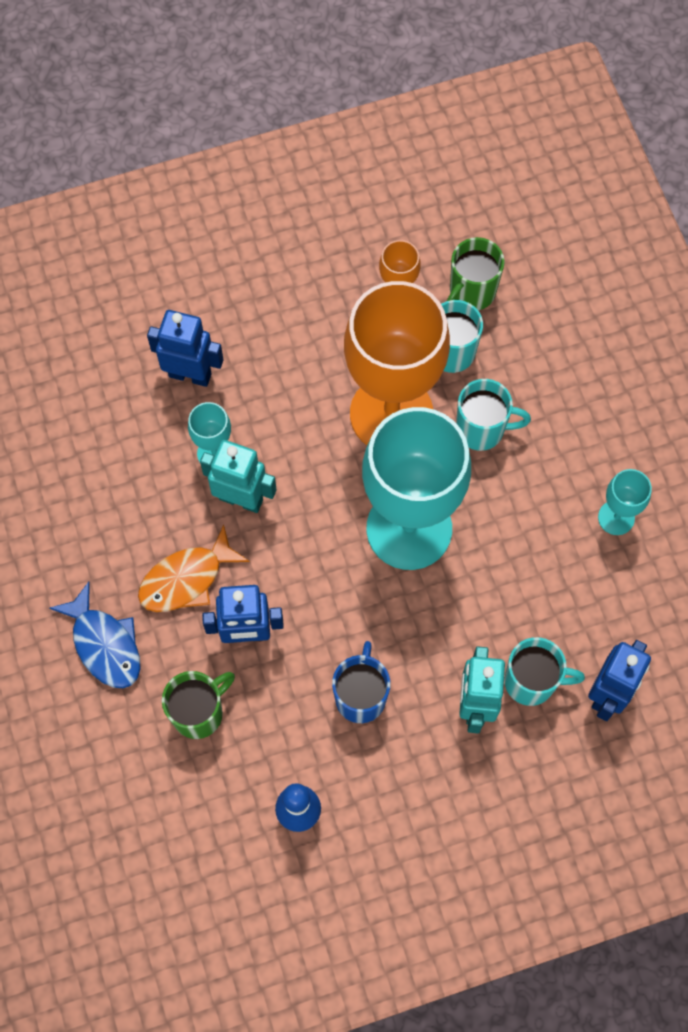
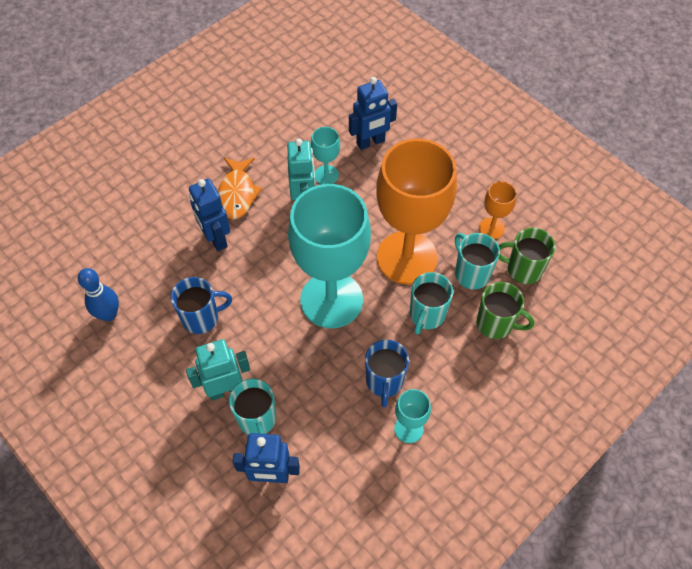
camera: 65 degrees right, 10 degrees down
(104, 644) = (177, 171): blue fish -> none
(186, 579) = (237, 194): orange fish -> orange fish turned 120 degrees counterclockwise
(190, 374) = (370, 142): blue robot -> blue robot turned 75 degrees clockwise
(199, 712) = (154, 234): green mug -> green mug (495, 324)
(482, 429) = (426, 315): turquoise mug -> turquoise mug turned 45 degrees clockwise
(546, 517) = (384, 381): none -> blue mug

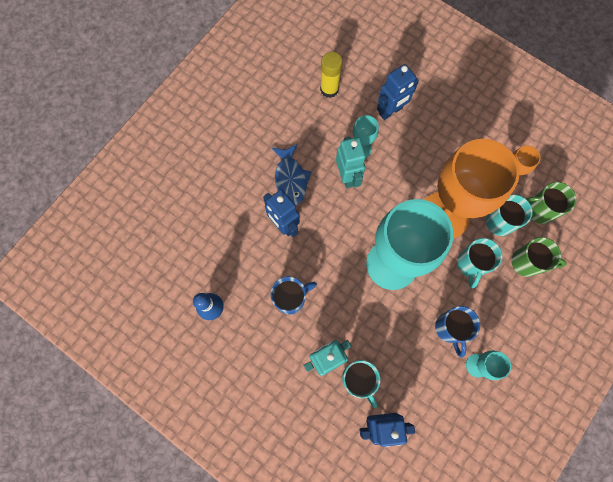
camera: 10 degrees left, 15 degrees up
(237, 194) = (290, 179): orange fish -> blue fish
(306, 111) = (329, 89): none -> yellow glue stick

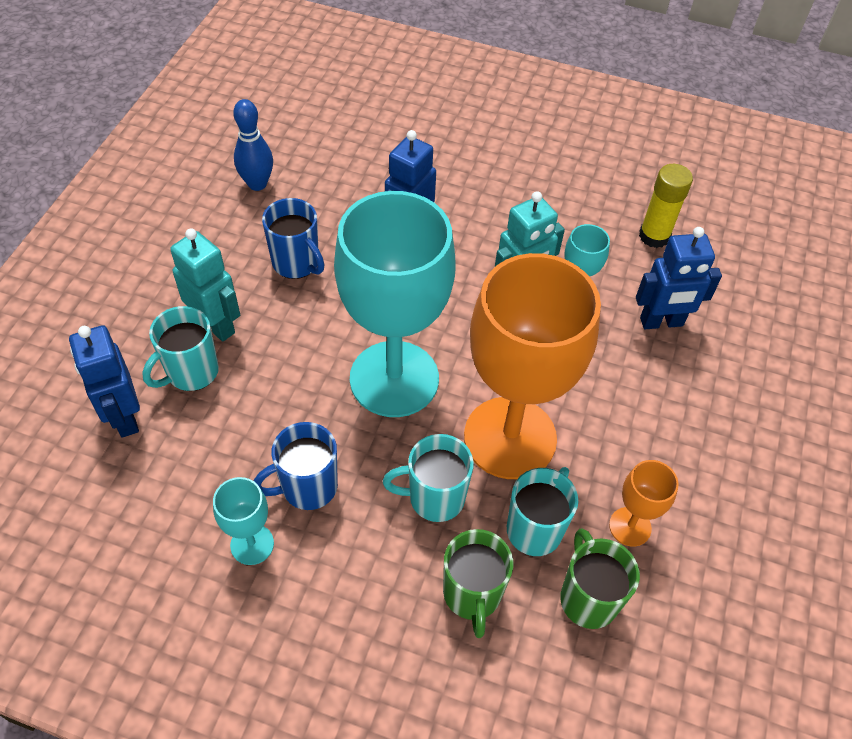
camera: 70 degrees right, 20 degrees down
(290, 179) = (483, 223): blue fish -> none
(390, 111) = (661, 322): blue robot -> blue robot turned 45 degrees counterclockwise

